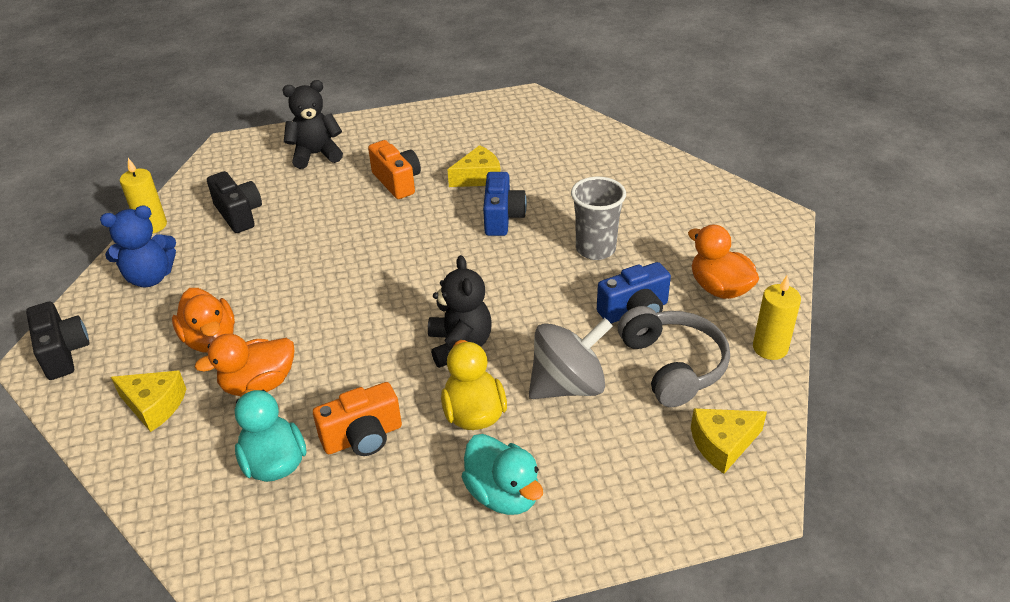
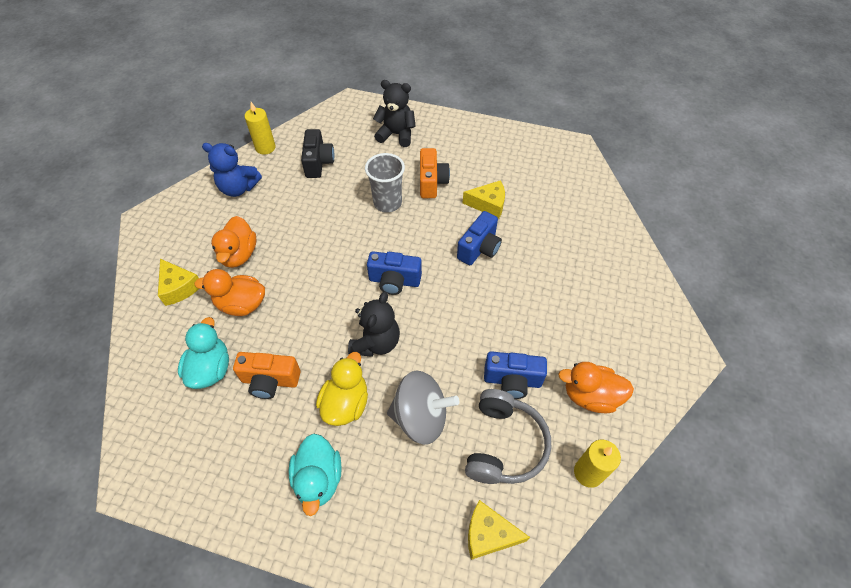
camera: 30 degrees right, 15 degrees up
(63, 353) = (160, 221): black camera -> none
(432, 283) = (394, 281): none -> blue camera
(595, 249) = (524, 310): grey cup -> grey cup (387, 203)
(719, 288) = (590, 396): orange duck -> orange duck turned 75 degrees counterclockwise

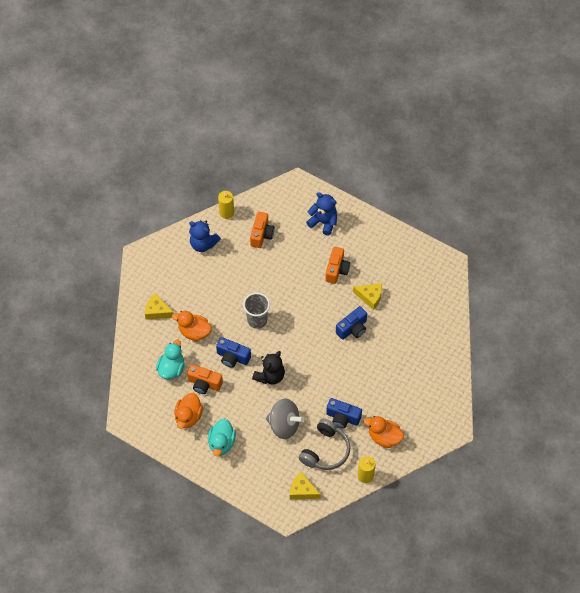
camera: 15 degrees right, 5 degrees up
(179, 287) = (157, 311): yellow cheese -> yellow cheese turned 135 degrees clockwise
(239, 255) = (197, 296): orange duck -> orange duck (188, 416)
(318, 163) = (261, 235): black camera -> orange camera
(346, 403) = (244, 407): yellow duck -> none
(387, 203) = (302, 280): grey cup -> grey cup (257, 320)
(394, 281) = (291, 338): blue camera -> blue camera (232, 357)
(396, 134) = (323, 222): black teddy bear -> blue teddy bear

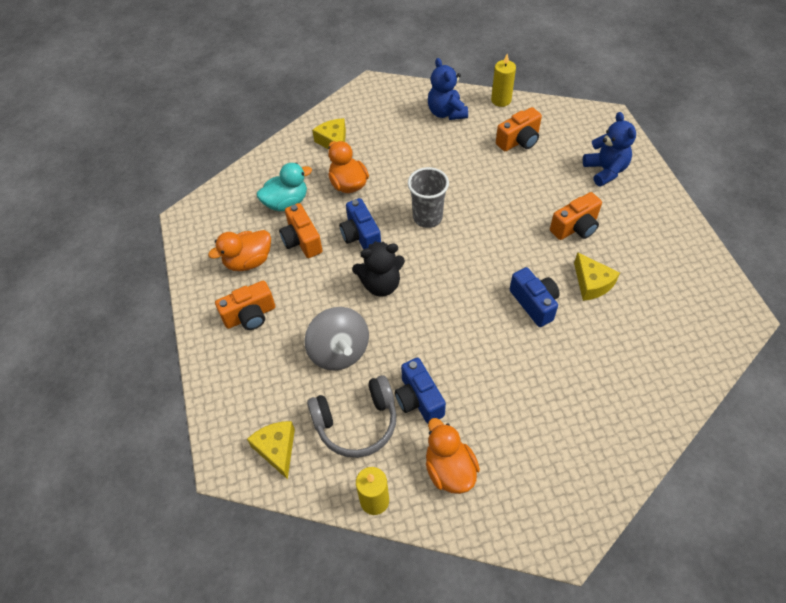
camera: 45 degrees right, 5 degrees down
(221, 443) = (250, 315): turquoise duck -> orange camera
(352, 329) = (534, 303): blue camera -> blue camera turned 120 degrees counterclockwise

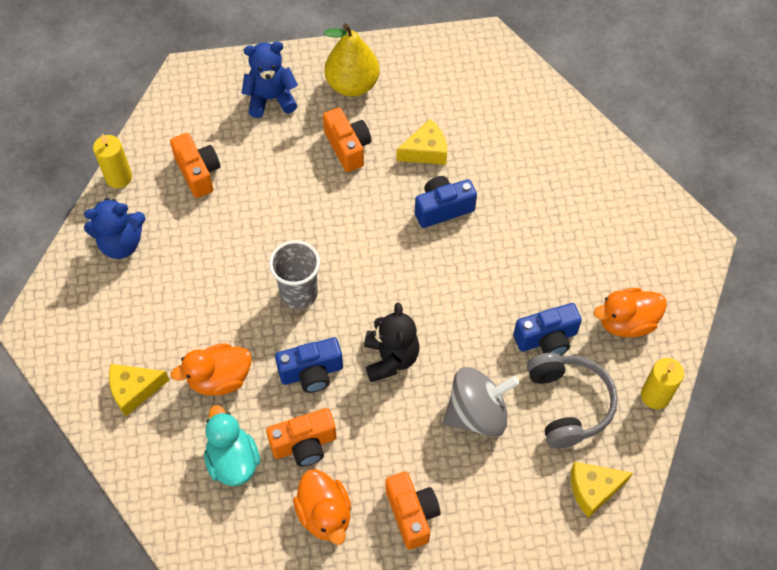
camera: 85 degrees left, 5 degrees up
(643, 221) = (352, 85): none -> yellow pear

